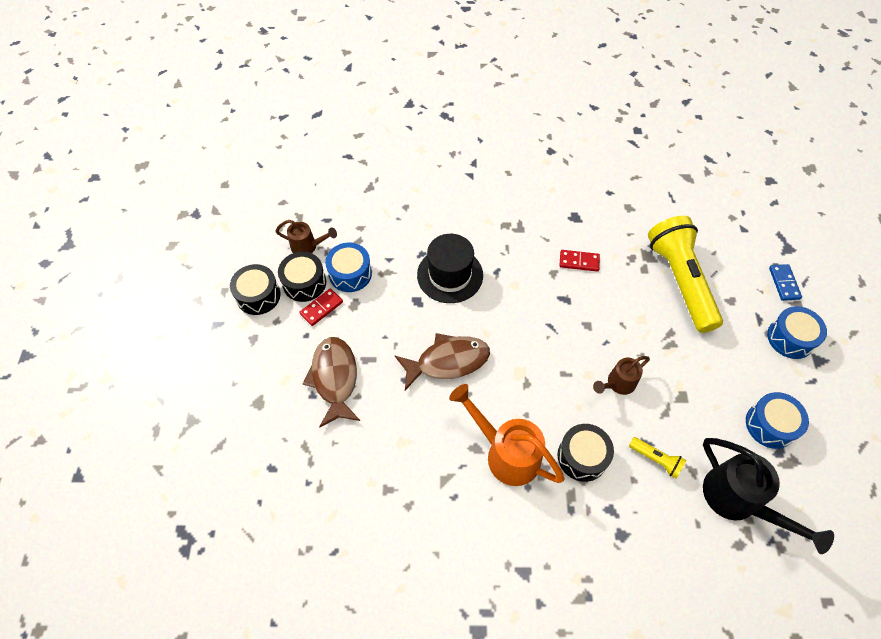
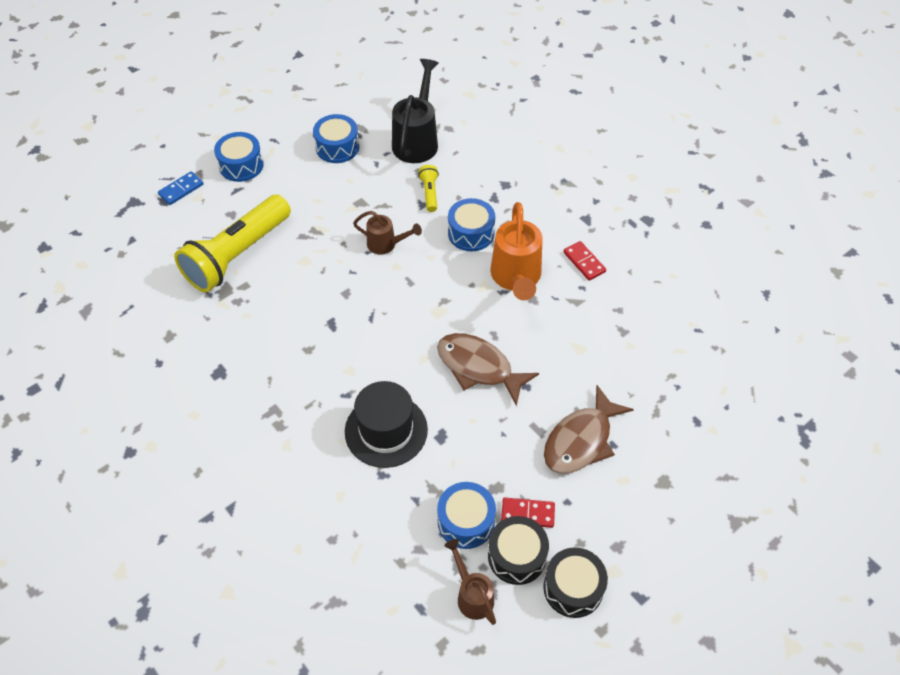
camera: 130 degrees left, 5 degrees down
(579, 262) = (277, 337): red domino -> red domino (584, 262)
(582, 457) = (471, 233): black drum -> blue drum

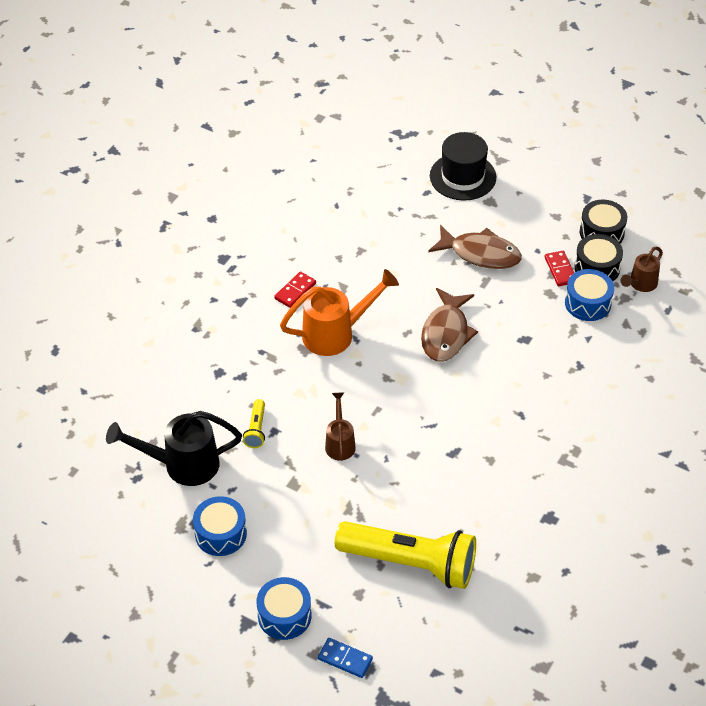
camera: 110 degrees left, 5 degrees down
(386, 430) = (539, 376): black hat -> black hat (462, 176)
(430, 193) = (256, 429): yellow flashlight -> yellow flashlight turned 60 degrees counterclockwise
(471, 233) = (296, 381): blue drum -> none

